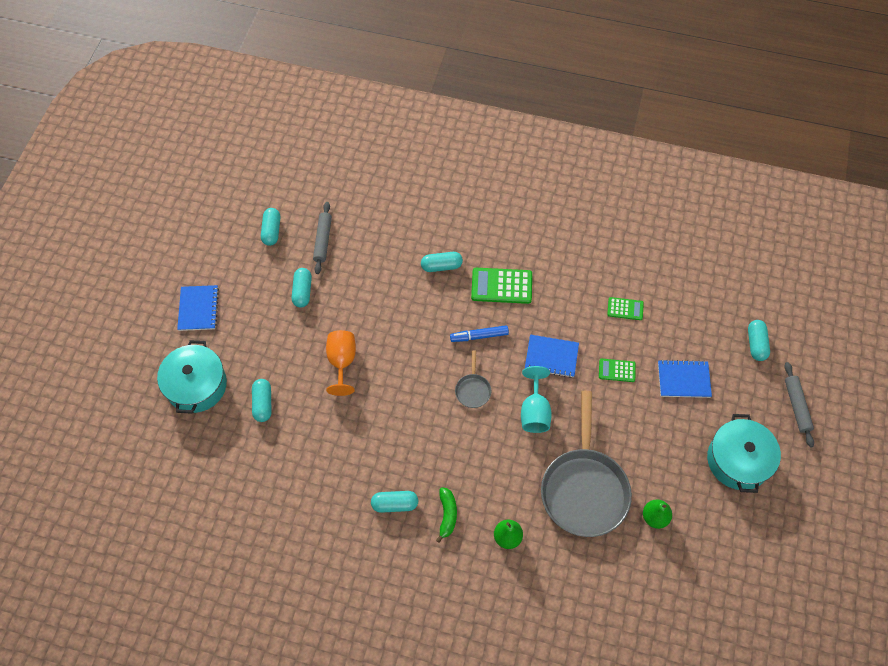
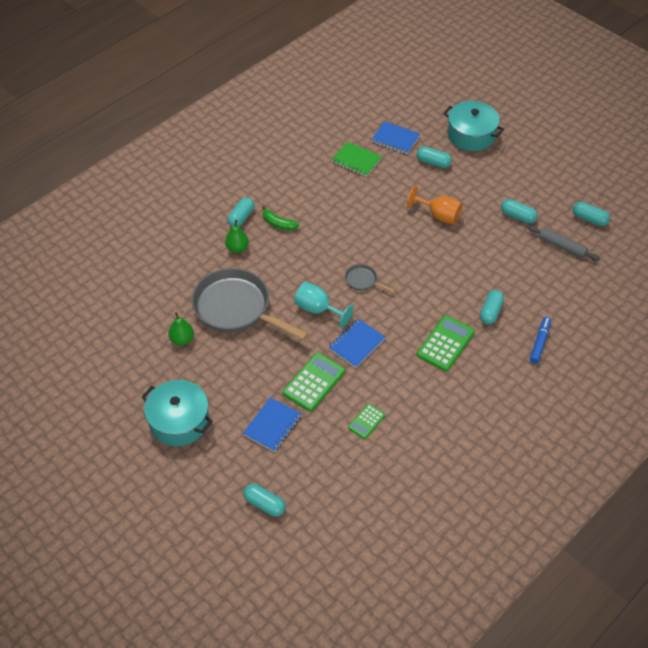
camera: 120 degrees right, 10 degrees down
(198, 309) = (537, 155): blue notebook -> blue notebook (395, 139)
(302, 485) = (356, 160): none -> green notebook
(395, 504) = (307, 200): turquoise capsule -> turquoise capsule (241, 217)
(479, 336) = (407, 306): blue marker -> blue marker (539, 342)
(617, 370) = (314, 382): green calculator -> green calculator, size x1.74
(796, 406) = (188, 496): grey rolling pin -> none

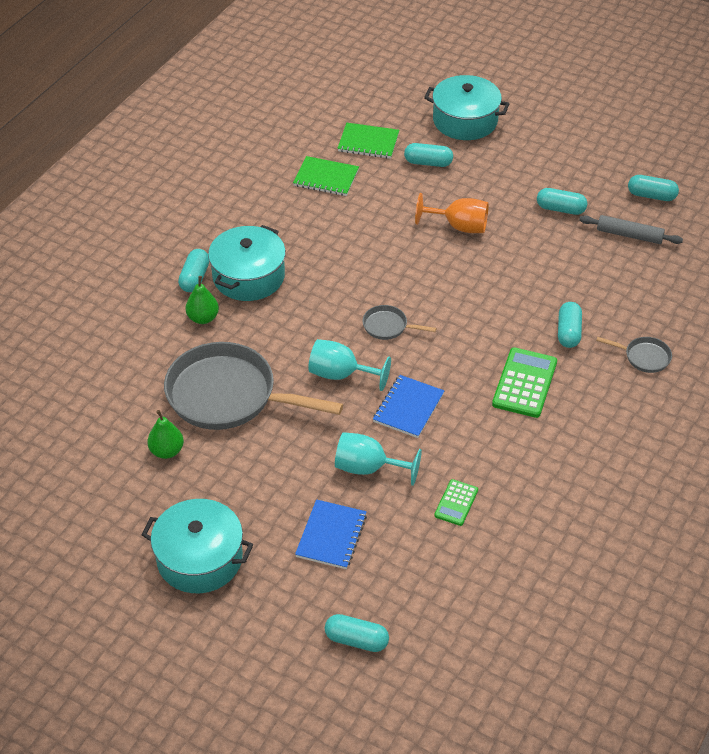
camera: 15 degrees left, 5 degrees down
(278, 223) = (248, 276): green banana -> turquoise pot
(314, 382) = (368, 468): green calculator -> turquoise goblet
(395, 139) = (368, 142): blue notebook -> green notebook
(539, 342) = (644, 357): blue marker -> grey pan

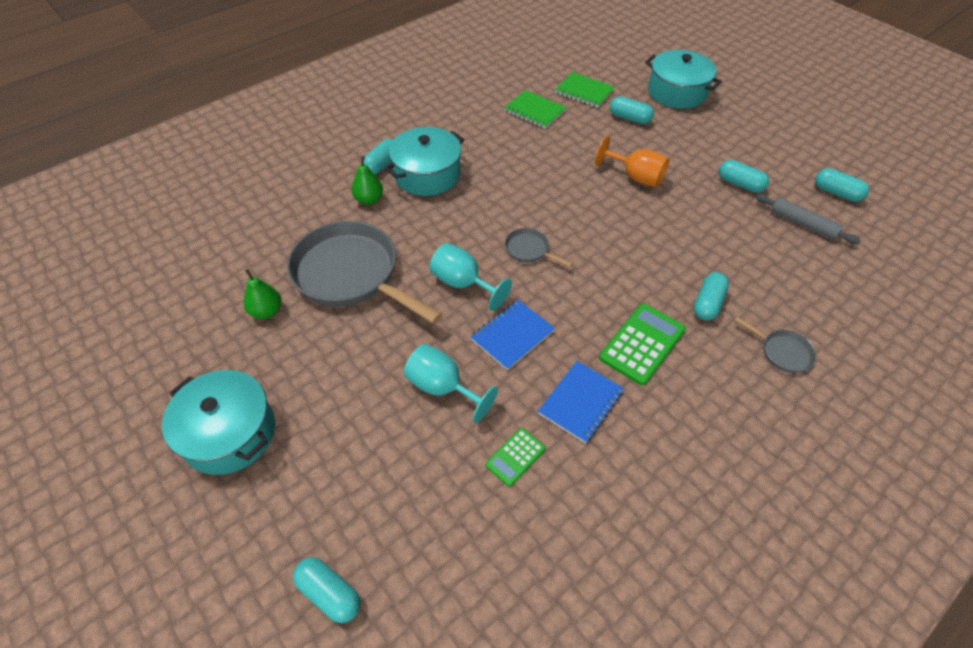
camera: 20 degrees right, 5 degrees up
(331, 536) = (369, 452): blue notebook -> blue notebook (580, 402)

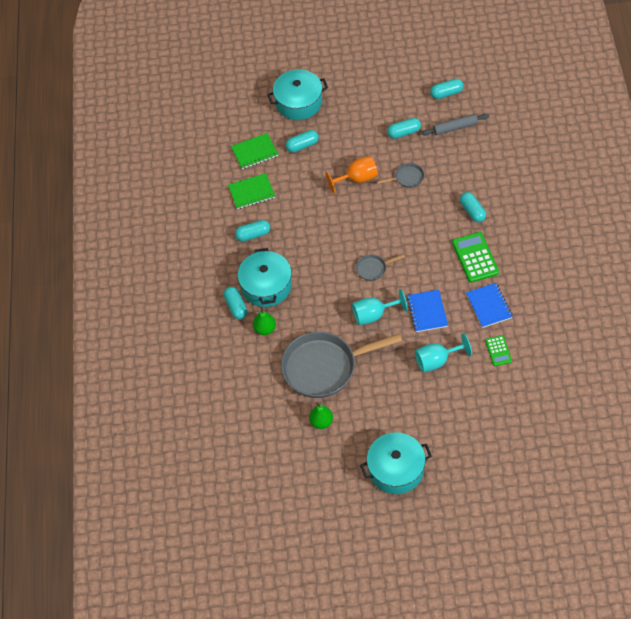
camera: 50 degrees left, 5 degrees up
(329, 593) = (513, 458): turquoise capsule -> turquoise capsule (253, 235)
(782, 352) = (523, 202): grey pan -> grey pan (407, 178)

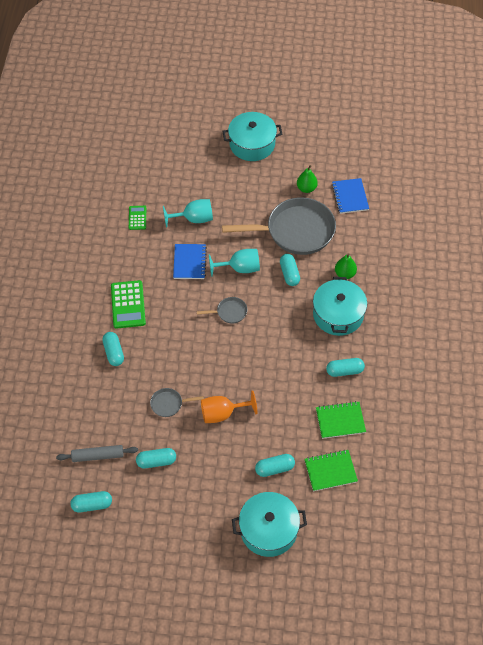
camera: 175 degrees left, 0 degrees up
(236, 307) = (370, 300): turquoise capsule -> turquoise capsule (289, 274)
(489, 306) = (131, 257): blue notebook -> blue notebook (350, 197)

